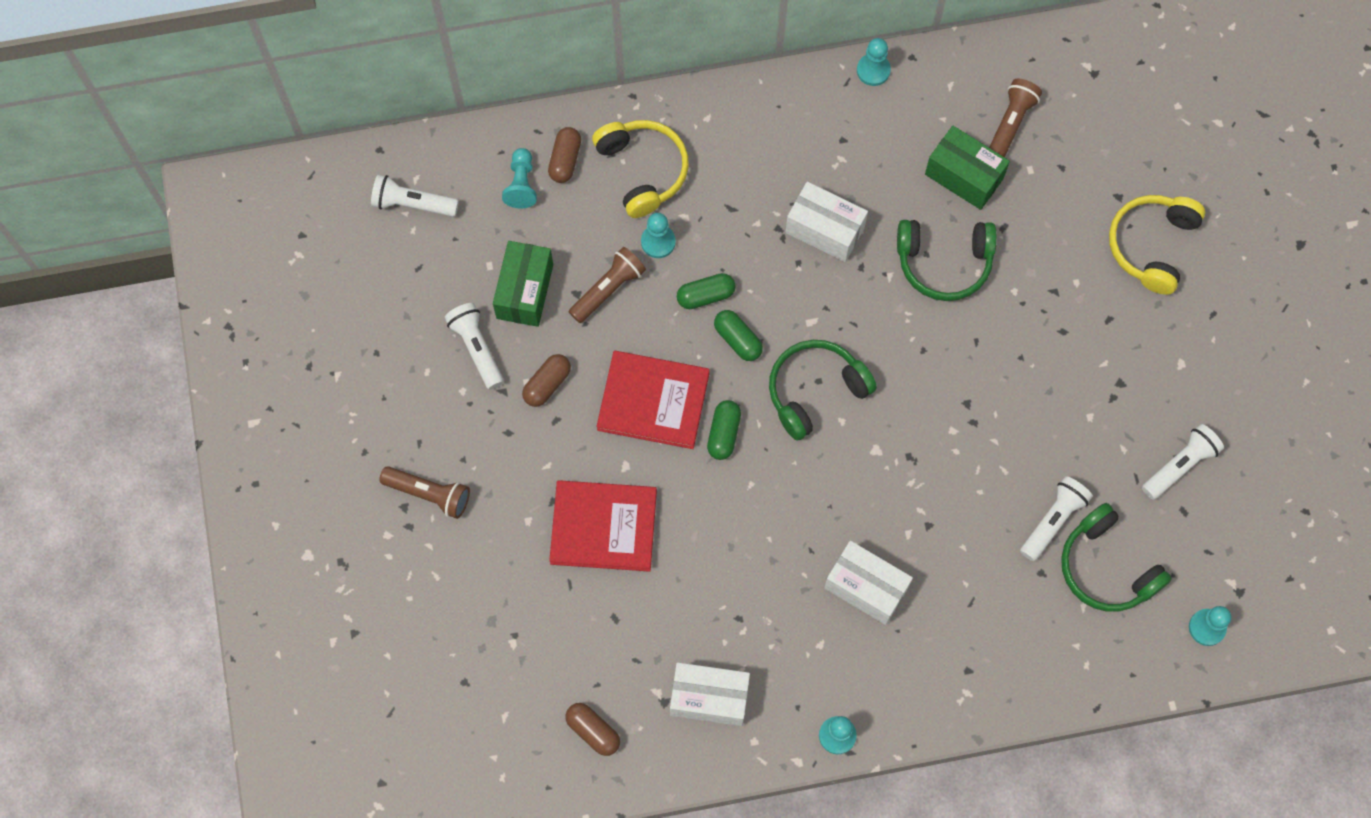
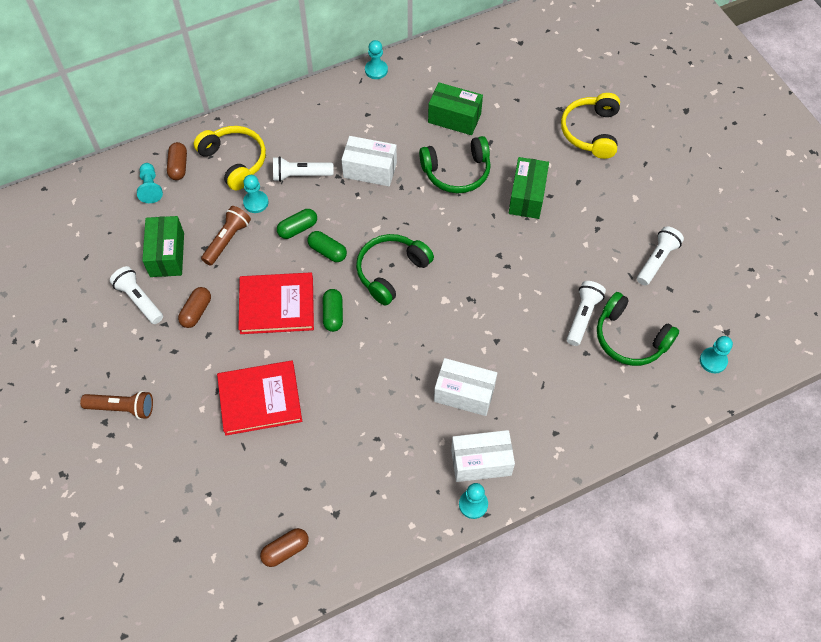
camera: 15 degrees left, 10 degrees down
(413, 204) = (74, 217): white flashlight -> white flashlight (300, 175)
(593, 731) = (285, 550): brown capsule -> brown capsule turned 60 degrees counterclockwise
(709, 698) = (369, 502): white box -> white box (481, 462)
(1010, 124) = (475, 82): brown flashlight -> none
(1030, 325) = (527, 196): none -> green box

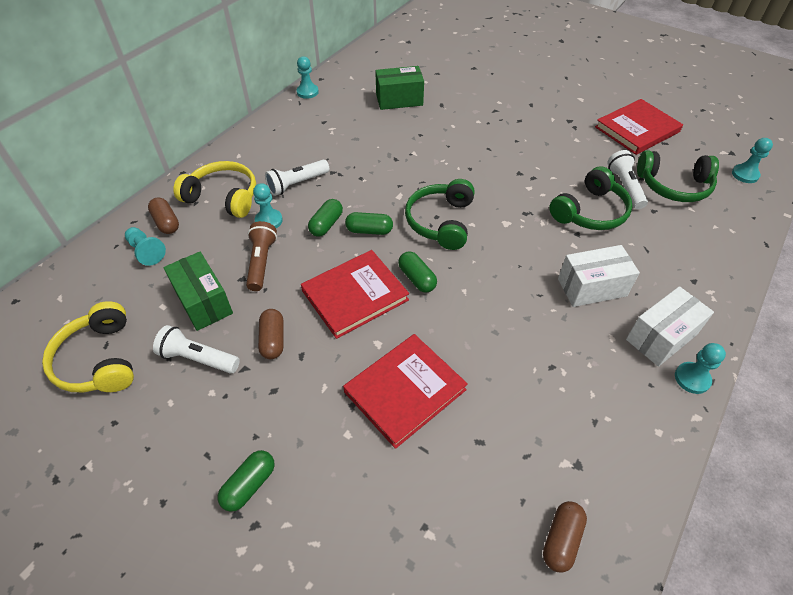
camera: 30 degrees left, 10 degrees down
(122, 408) = (249, 485): brown flashlight -> green capsule
(370, 170) = (358, 157): white box -> none
(457, 172) = (433, 132): green headphones -> green headphones (590, 211)
(527, 196) = (503, 127): green box -> none
(591, 132) = (510, 73): yellow headphones -> yellow headphones (99, 360)
(656, 260) = (637, 129): white flashlight -> red book

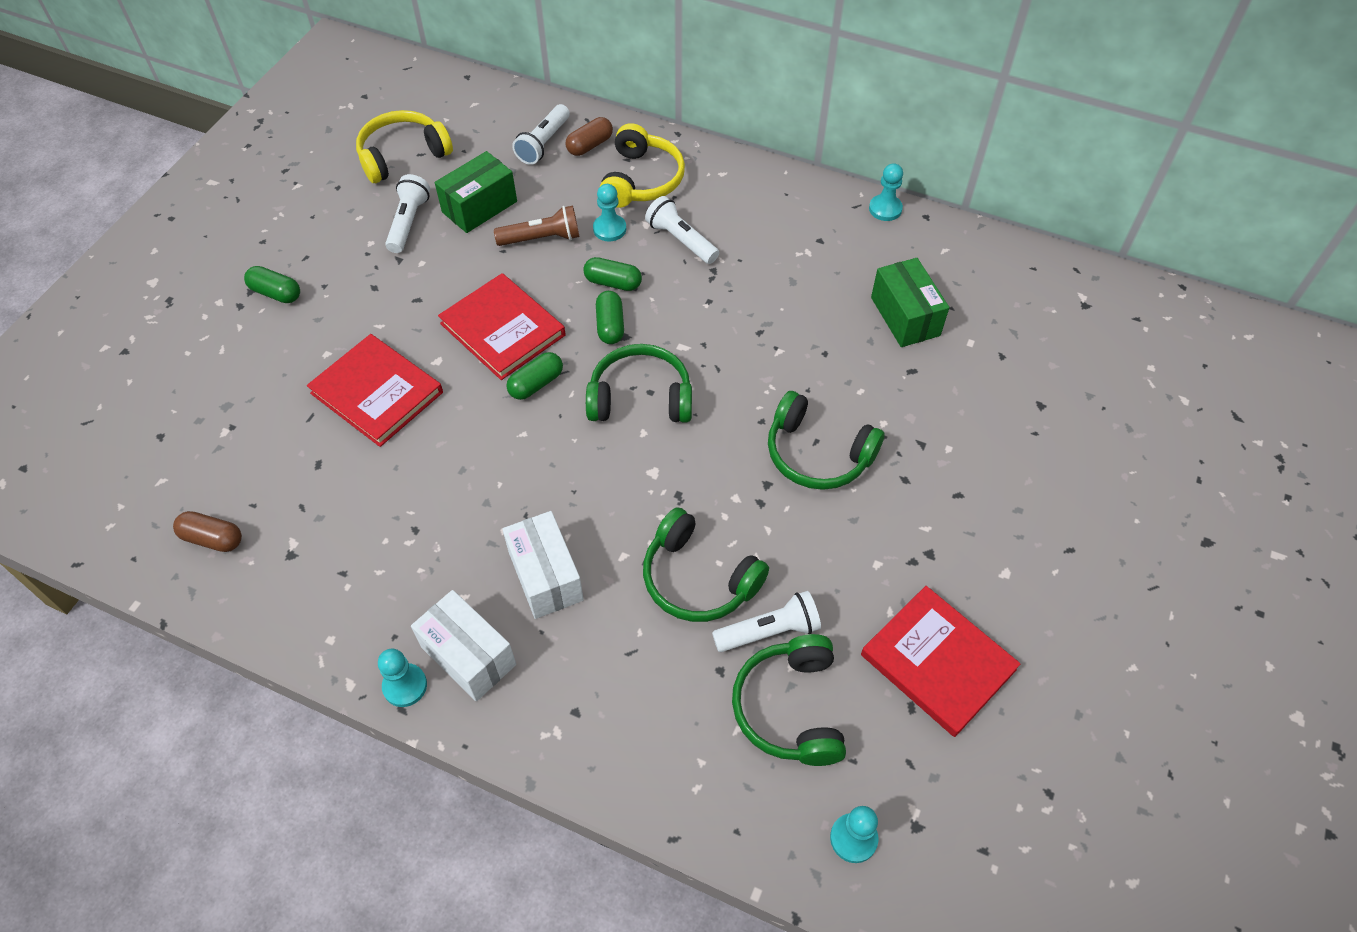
camera: 80 degrees right, 5 degrees up
(146, 251) = (544, 143): turquoise pawn -> white flashlight
(273, 340) = (435, 273): brown capsule -> none
(498, 149) = (817, 454): none -> green headphones

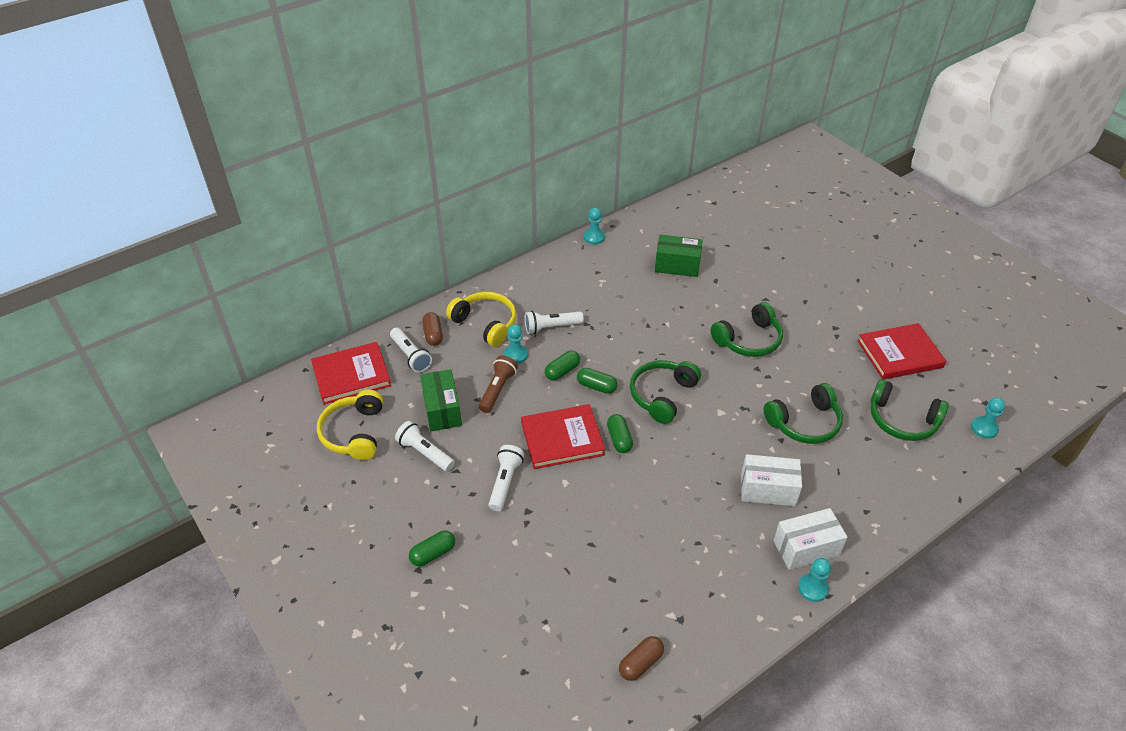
camera: 60 degrees left, 10 degrees down
(377, 393) = (571, 524): red book -> red book (351, 375)
(769, 631) = (852, 408): white flashlight -> white flashlight (505, 482)

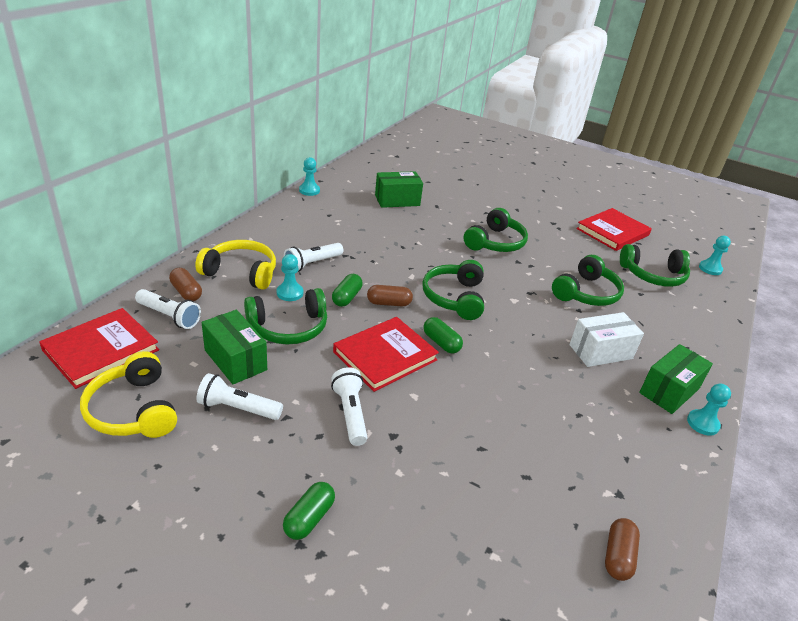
camera: 30 degrees left, 10 degrees down
(497, 390) = (288, 327): brown flashlight -> green headphones
(596, 386) = (389, 303): green capsule -> brown capsule
(806, 548) = (669, 391): white box -> green box

